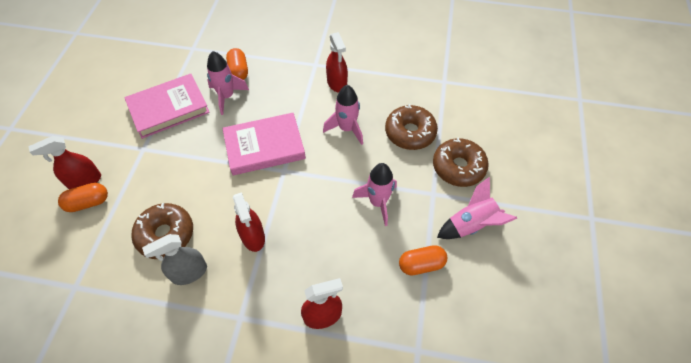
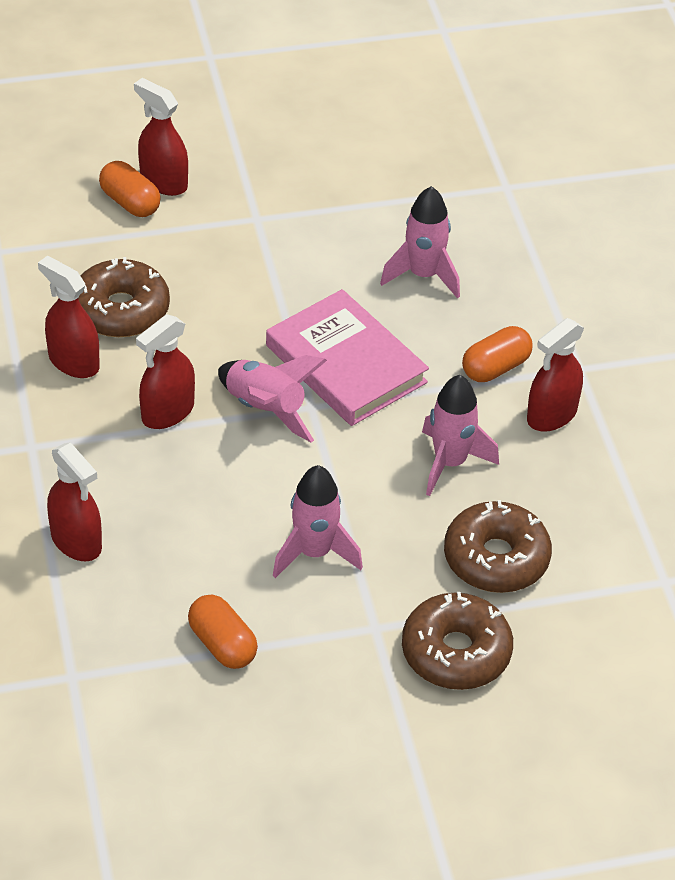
camera: 65 degrees right, 10 degrees down
(168, 108) = (354, 213): pink book -> none
(189, 272) = (73, 362): grey spray bottle -> red spray bottle
(238, 71) = (492, 268): orange capsule -> orange capsule (495, 367)
(471, 225) = (337, 699): pink rocket -> pink rocket (265, 409)

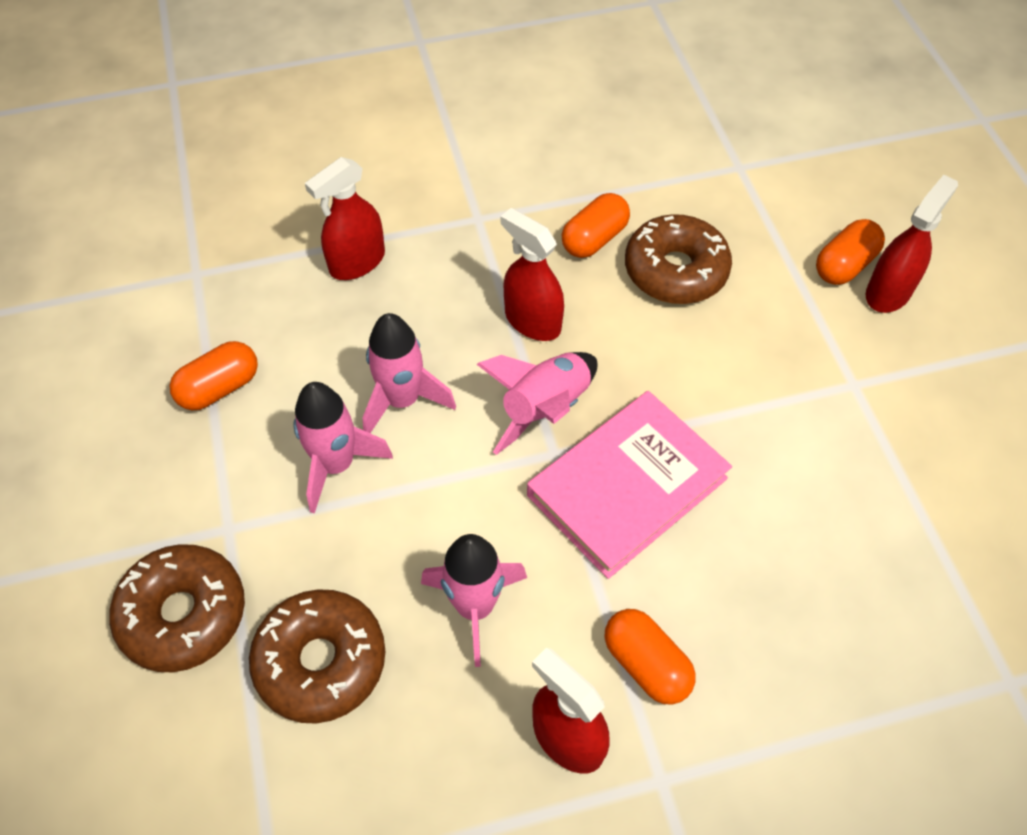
camera: 90 degrees right, 10 degrees up
(73, 362) = (594, 239): red spray bottle -> orange capsule
(423, 275) = (800, 572): pink rocket -> pink rocket (402, 400)

